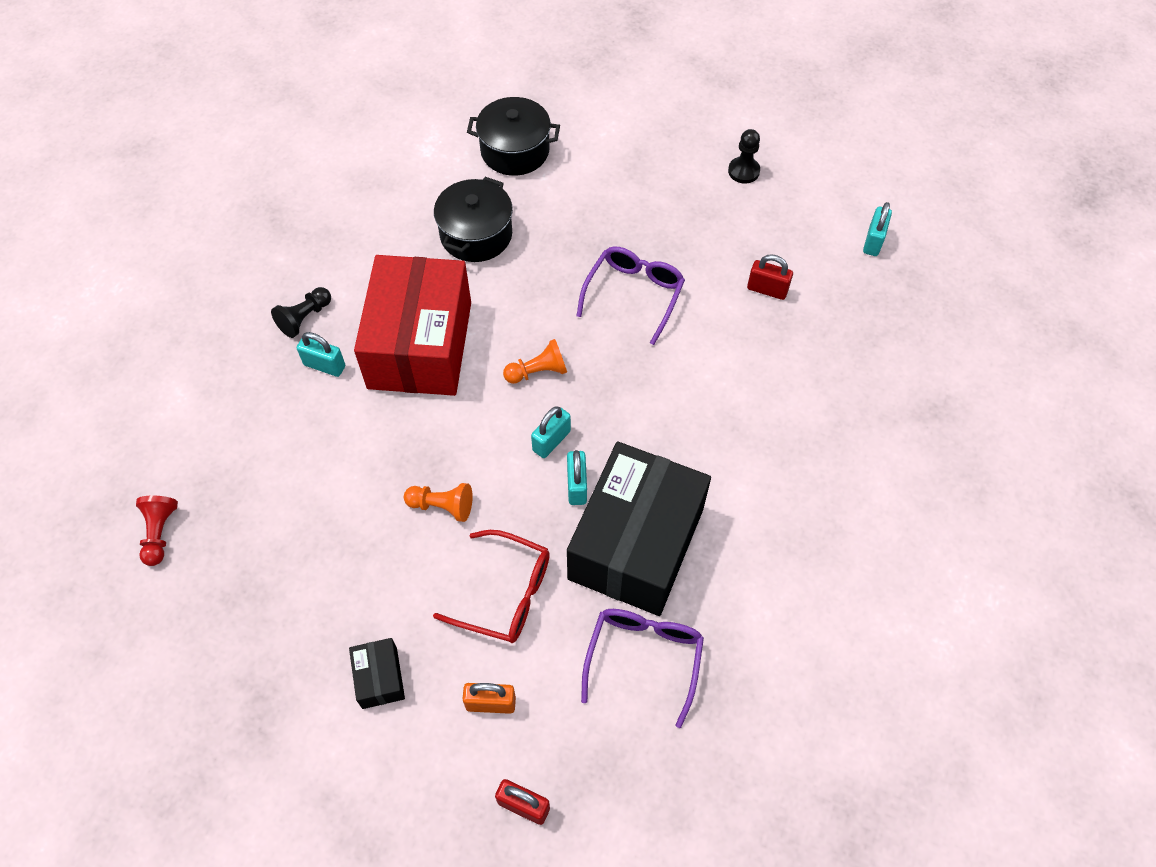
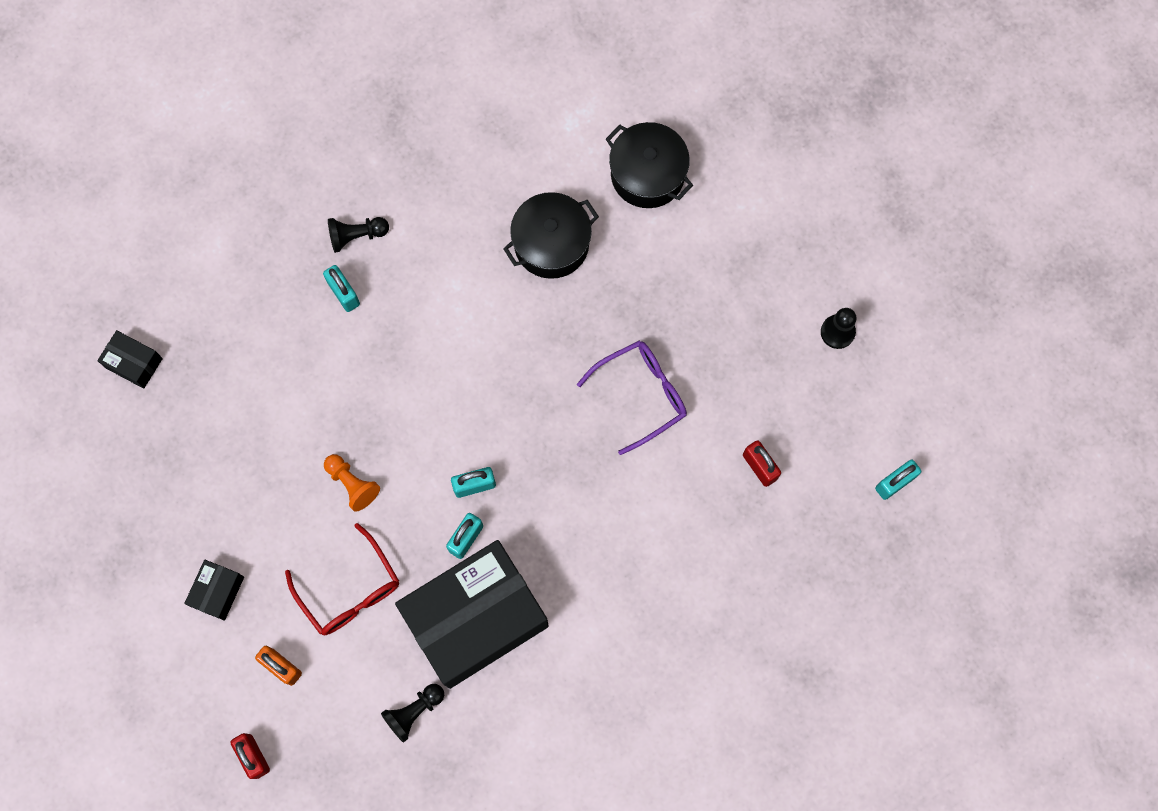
camera: 35 degrees right, 15 degrees up
(160, 533) = (134, 363): red pawn -> black box
(420, 345) = (431, 324): red box -> none
(538, 371) = (508, 415): orange pawn -> none
(644, 658) = (414, 712): purple glasses -> black pawn

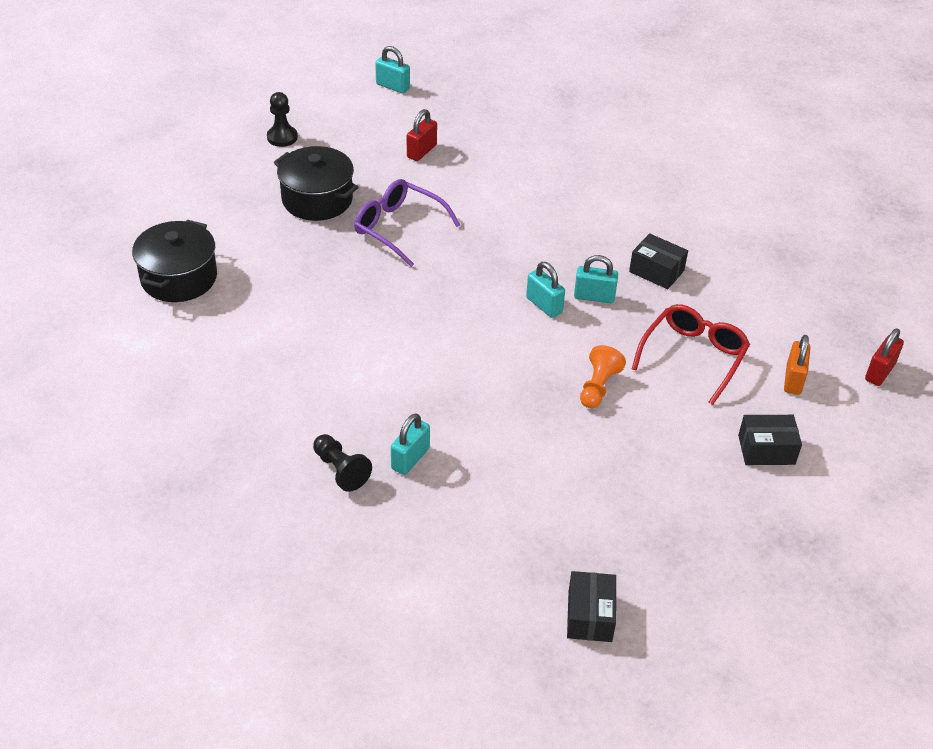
camera: 115 degrees left, 30 degrees down
(414, 712) = (759, 284): black pawn -> none
(475, 618) = (656, 271): black box -> black box, size x0.41
(551, 244) = (280, 322): black pot -> black pot (317, 199)

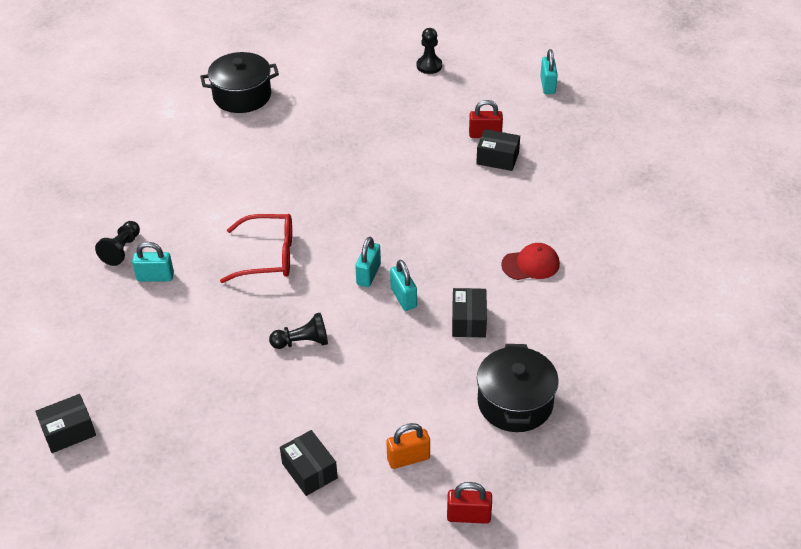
camera: 60 degrees right, 0 degrees up
(317, 199) = (378, 113): black pot -> black pot (515, 403)
(398, 228) = (385, 164): purple glasses -> none
(462, 159) = (497, 158): none -> black box
(598, 387) = (302, 342): orange pawn -> black pawn
(617, 205) = (530, 264): none -> red cap
(693, 356) = (383, 384): red glasses -> red glasses (268, 256)

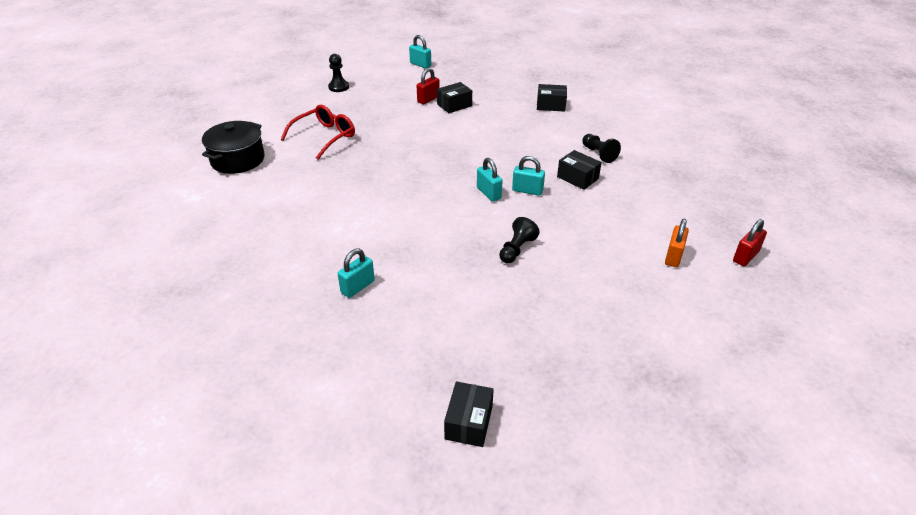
camera: 50 degrees left, 5 degrees down
(122, 250) = (302, 290): black pawn -> black pawn (598, 154)
(268, 256) = (413, 224): red glasses -> red glasses (324, 137)
(309, 471) = (644, 305): black box -> black box (550, 105)
(515, 403) = (665, 195): black pot -> none
(530, 264) = (557, 136): red cap -> none

